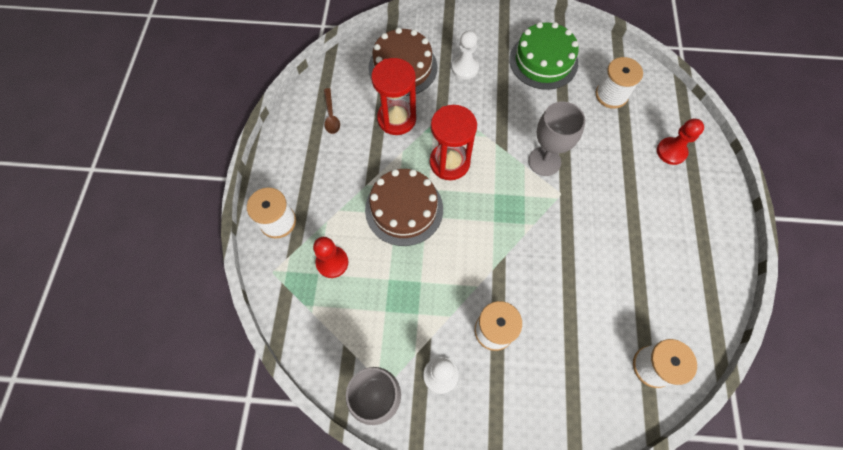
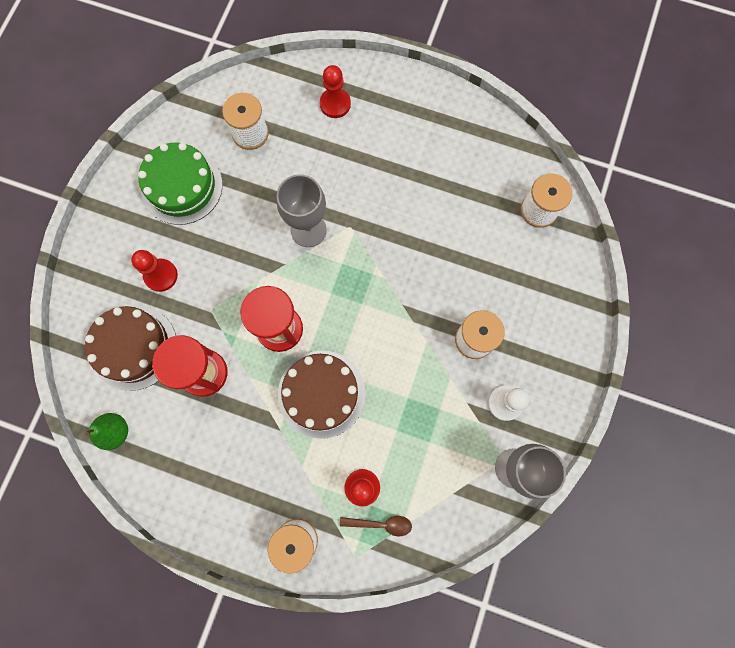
camera: 75 degrees left, 10 degrees up
(331, 116) = (174, 450): brown spoon -> brown spoon (381, 524)
(336, 74) = (115, 431): none -> green pear
(465, 68) = (161, 275): white pawn -> red pawn

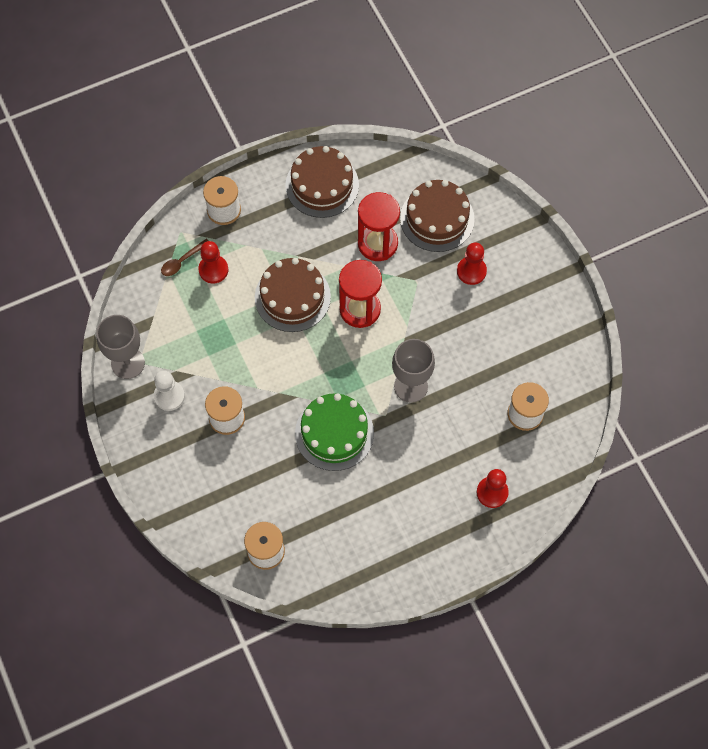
camera: 135 degrees right, 10 degrees down
(115, 431) = (392, 169): green pear -> none
(182, 186) = (526, 335): green cake -> green cake (334, 433)
(189, 477) = (322, 185): none -> brown cake

